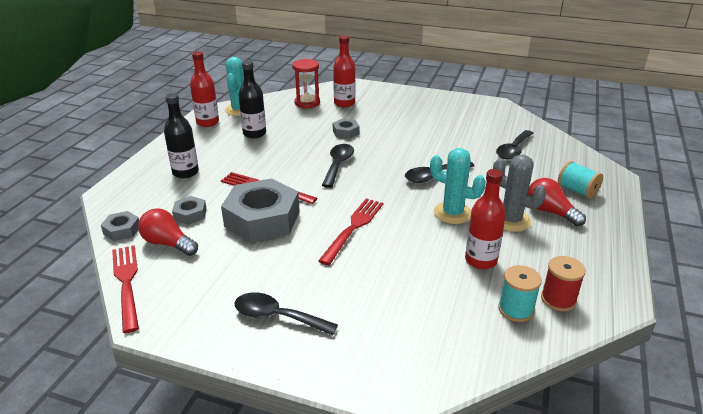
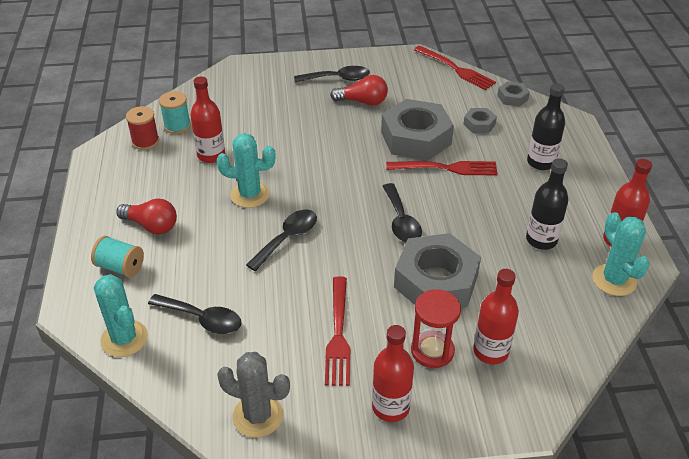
camera: 155 degrees right, 10 degrees up
(168, 244) = (464, 98): red light bulb -> red light bulb (362, 102)
(307, 103) = (544, 332): red hourglass -> red hourglass (432, 351)
(346, 132) = (436, 281): grey nut -> grey nut, size x2.20
(353, 228) = (332, 153): red fork -> red fork (338, 334)
(415, 99) = (390, 407): none -> red bottle
(511, 220) = (191, 203): grey cactus -> grey cactus (258, 416)
(513, 150) = (202, 319): black spoon -> black spoon turned 105 degrees clockwise
(570, 153) = (124, 339): none -> turquoise cactus

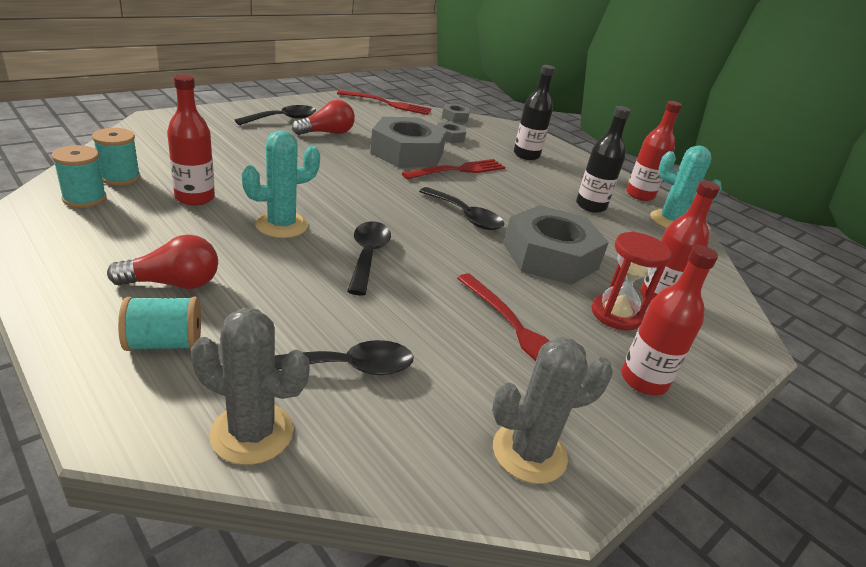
camera: 40 degrees left, 10 degrees down
(124, 339) = (252, 433): turquoise cactus -> grey cactus
(145, 141) = (84, 198): red spool -> turquoise spool

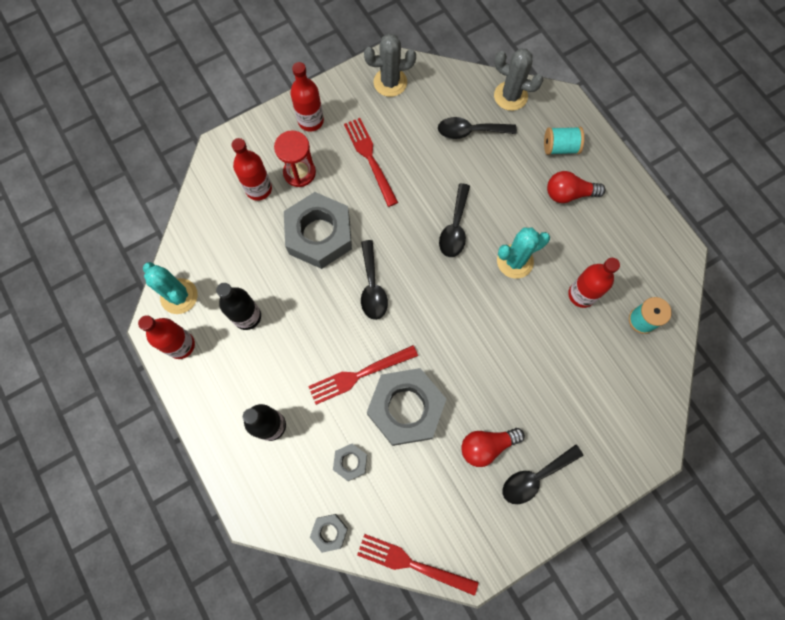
camera: 165 degrees left, 40 degrees up
(84, 198) = (653, 285): turquoise spool -> none
(465, 216) = (372, 287): black spoon -> black spoon turned 150 degrees counterclockwise

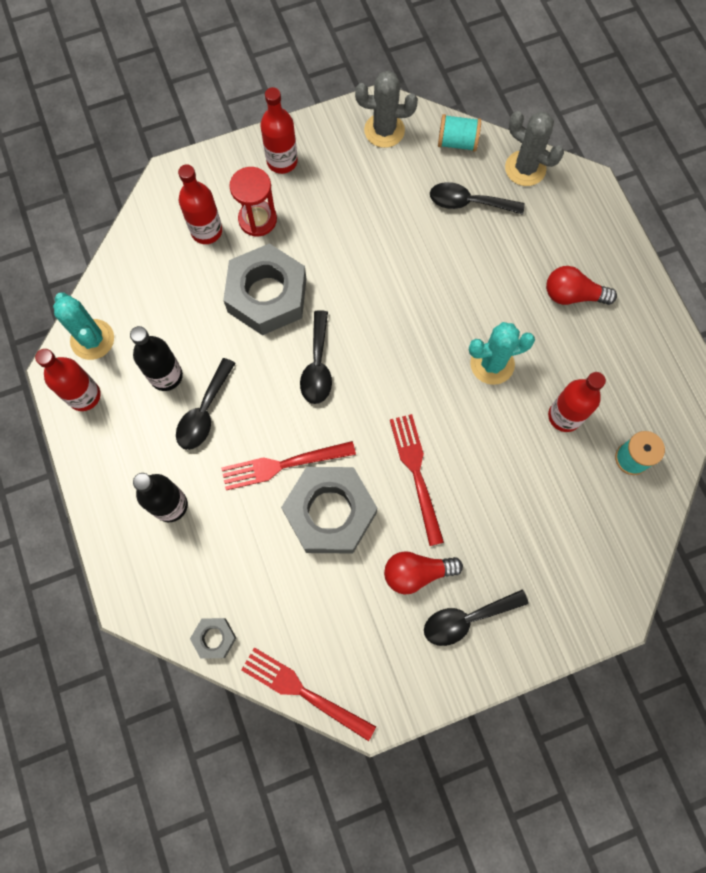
camera: 10 degrees right, 0 degrees up
(350, 462) = (253, 563): grey nut -> none
(370, 159) = (343, 216): red fork -> red fork (416, 473)
(455, 227) = (428, 313): black spoon -> black spoon (204, 412)
(560, 147) = (573, 238): turquoise spool -> turquoise spool (457, 142)

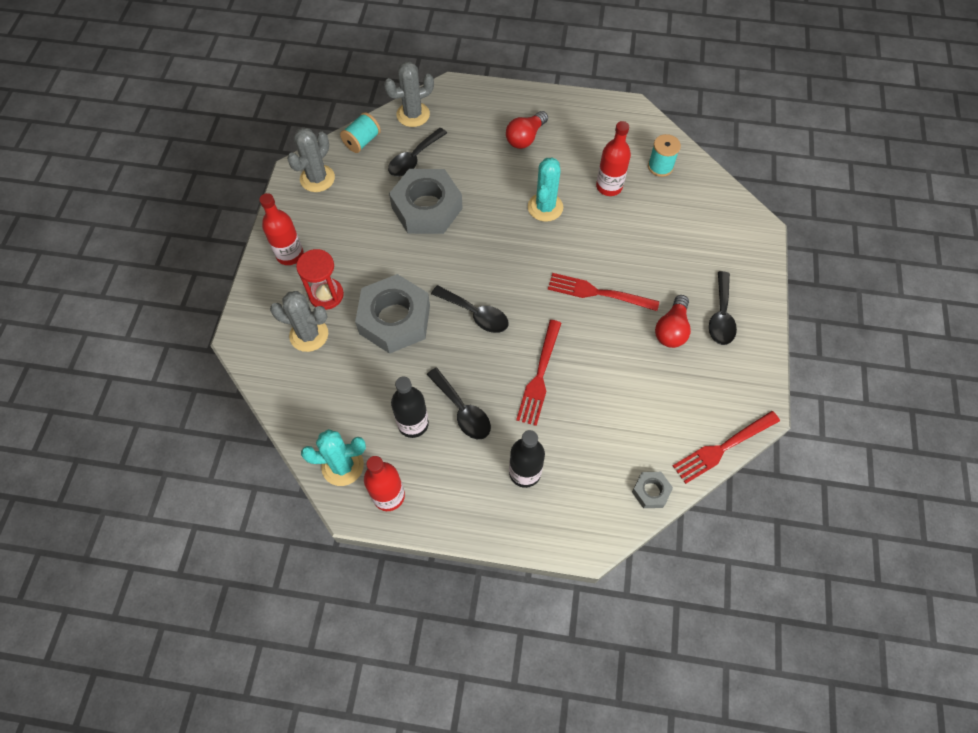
camera: 60 degrees left, 10 degrees down
(206, 231) = (309, 335): red bottle -> grey cactus
(330, 513) = (596, 362): grey nut -> grey nut (427, 208)

